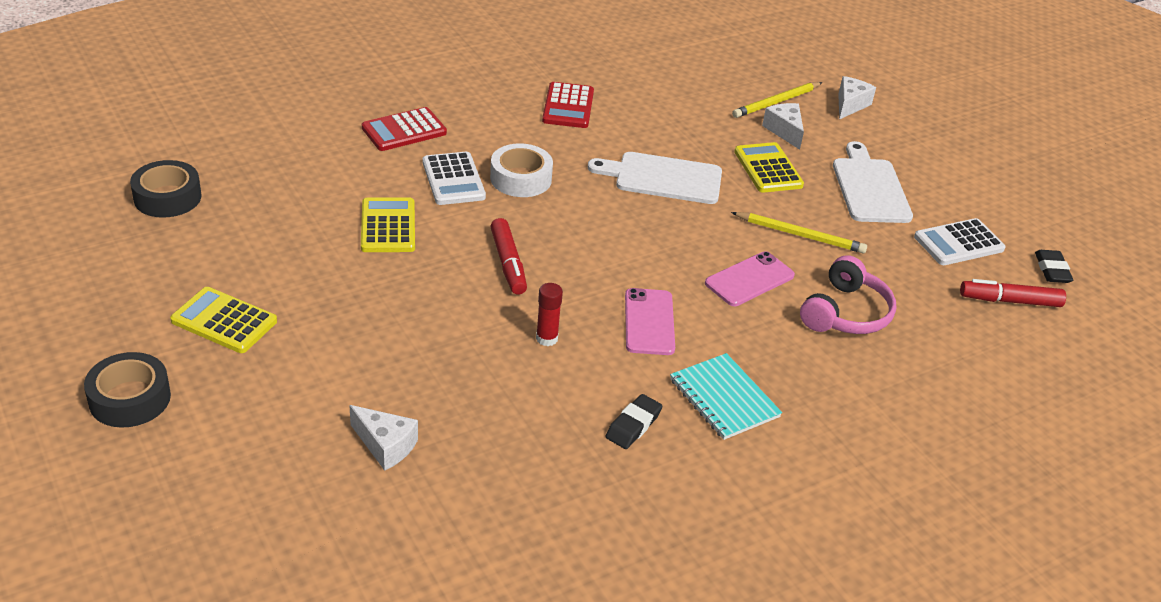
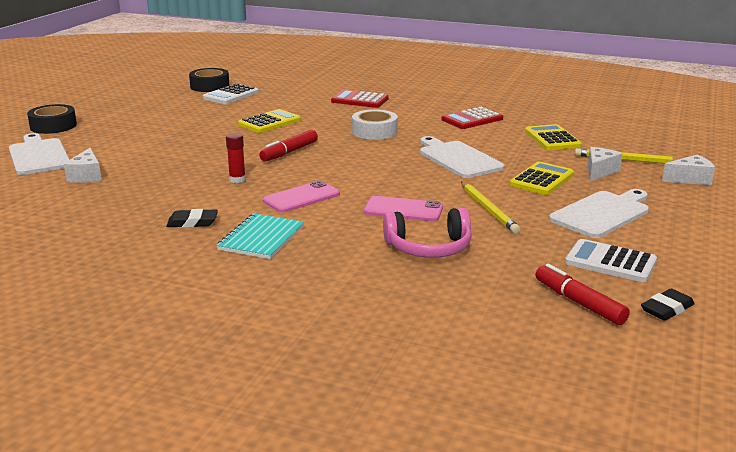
camera: 55 degrees right, 15 degrees down
(224, 321) = (135, 121): yellow calculator -> yellow calculator (552, 139)
(247, 459) = (39, 156): none -> white cutting board
(453, 179) = (339, 120): white calculator -> white calculator (231, 95)

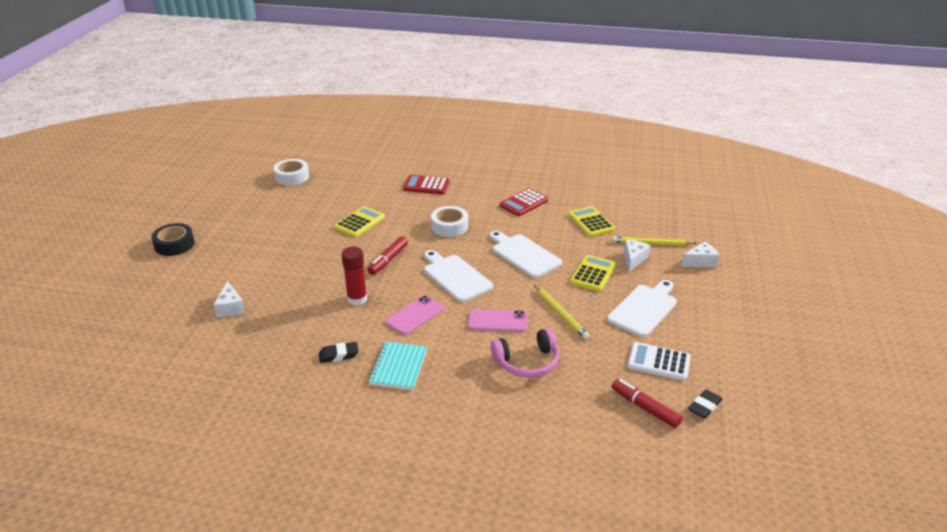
camera: 10 degrees left, 10 degrees up
(39, 156) = (178, 286): white cutting board -> white cutting board (455, 277)
(209, 86) = (292, 177): black tape -> white tape
(231, 95) = (315, 188): white calculator -> none
(237, 180) = (357, 299): red glue stick -> red glue stick, size x1.52

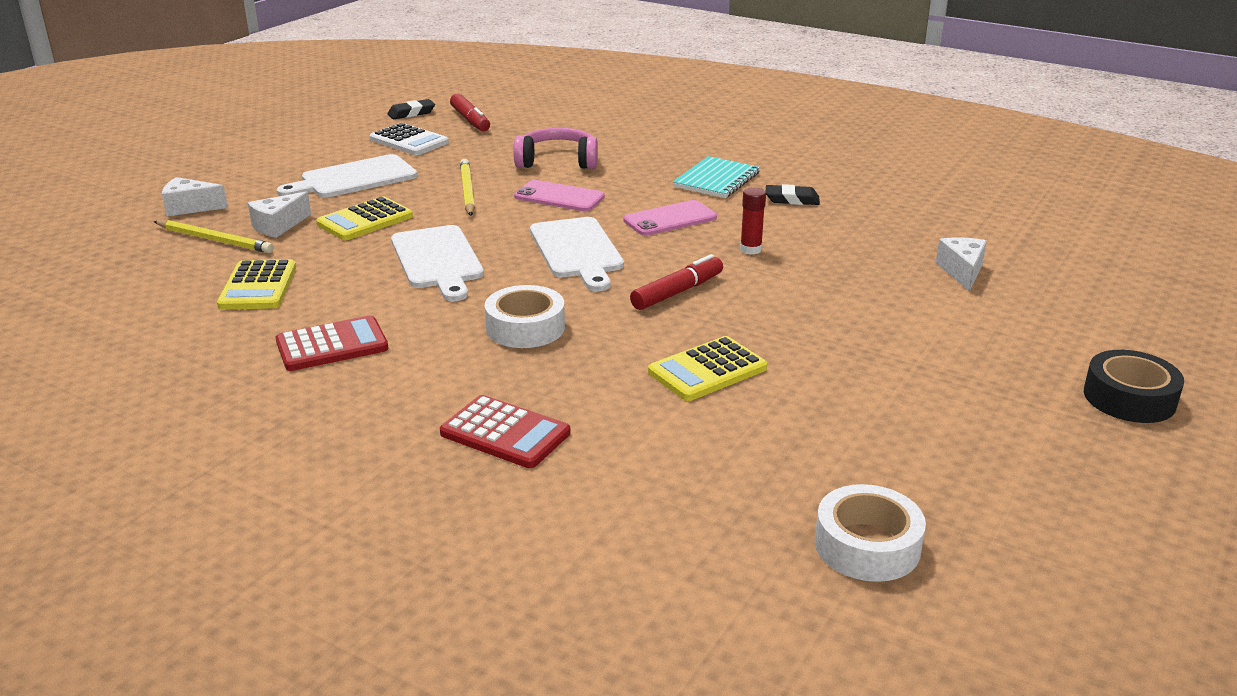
camera: 160 degrees left, 5 degrees down
(357, 299) = (750, 249): red glue stick -> red glue stick, size x0.66

